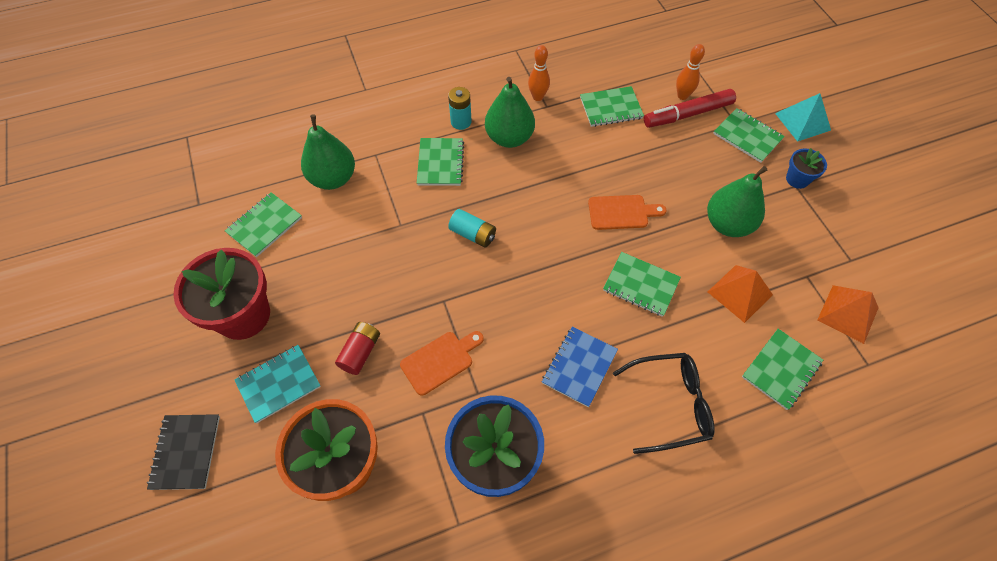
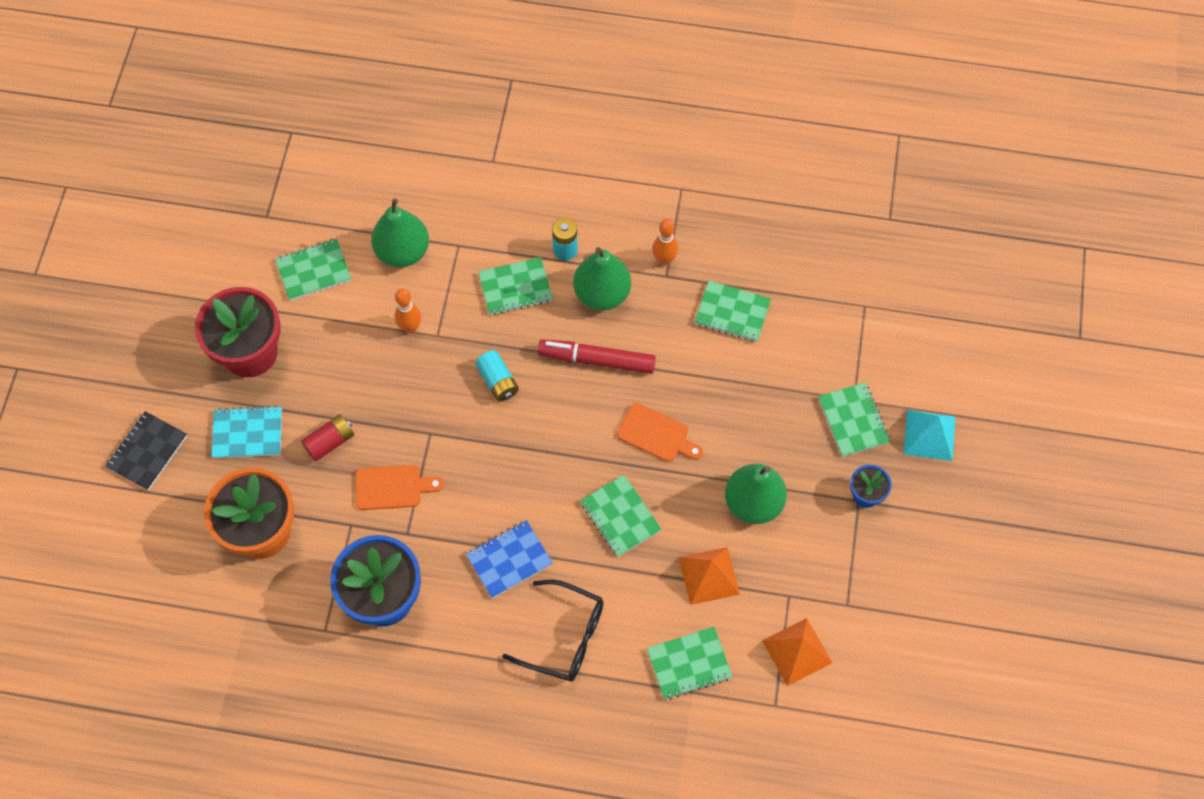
camera: 30 degrees right, 5 degrees up
(440, 163) = (515, 287): green notebook -> green notebook turned 45 degrees clockwise
(682, 96) = (821, 337): orange bowling pin -> orange bowling pin (410, 327)
(687, 114) = (809, 362): red marker -> red marker (597, 360)

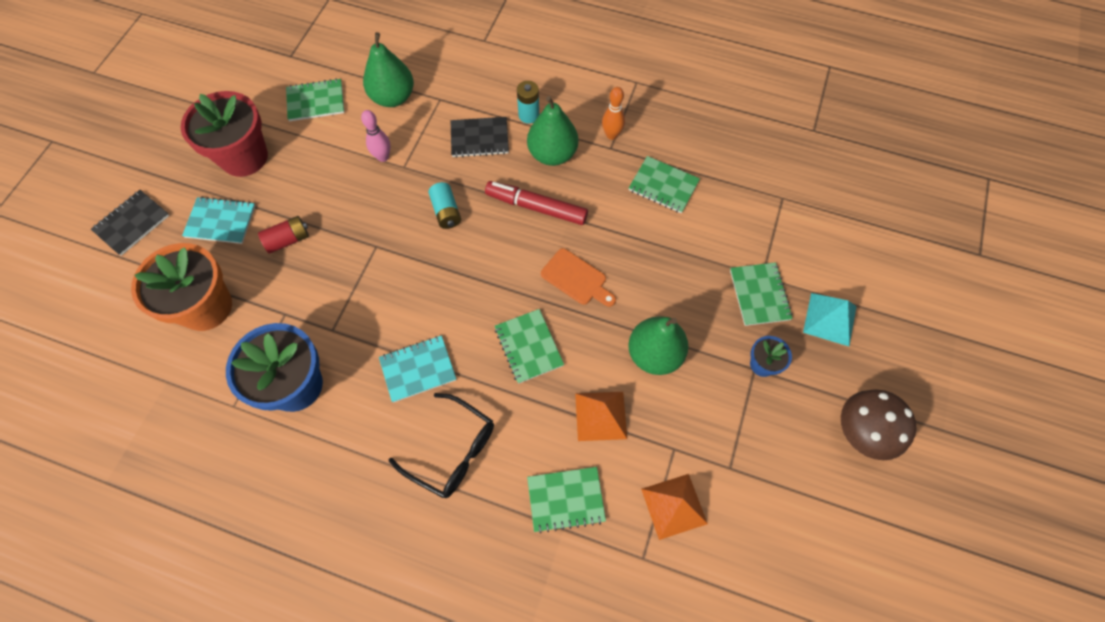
camera: 10 degrees right, 0 degrees up
(392, 487) = (331, 287): orange cutting board -> none
(410, 327) = (383, 157): orange bowling pin -> pink bowling pin
(509, 560) = (418, 369): blue notebook -> turquoise notebook
(515, 287) = (479, 138): green notebook -> black notebook
(972, 548) = (861, 433): none -> brown mushroom

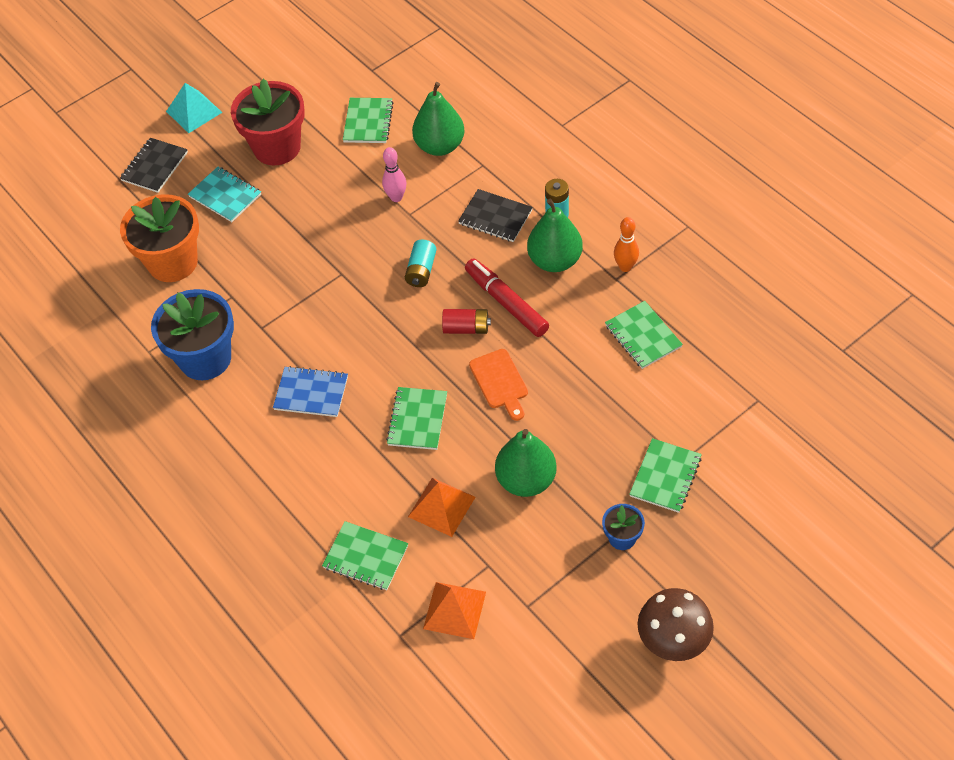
camera: 35 degrees right, 10 degrees down
(132, 223) = (154, 166): black notebook -> black notebook turned 45 degrees counterclockwise
(288, 240) = (271, 235): red battery -> red battery (466, 328)
(316, 101) = (368, 122): green notebook -> green notebook turned 75 degrees clockwise
(418, 369) = (311, 393): turquoise notebook -> blue notebook
(452, 451) = (297, 472): black glasses -> none
(830, 319) = (720, 531): turquoise pyramid -> turquoise pyramid (194, 112)

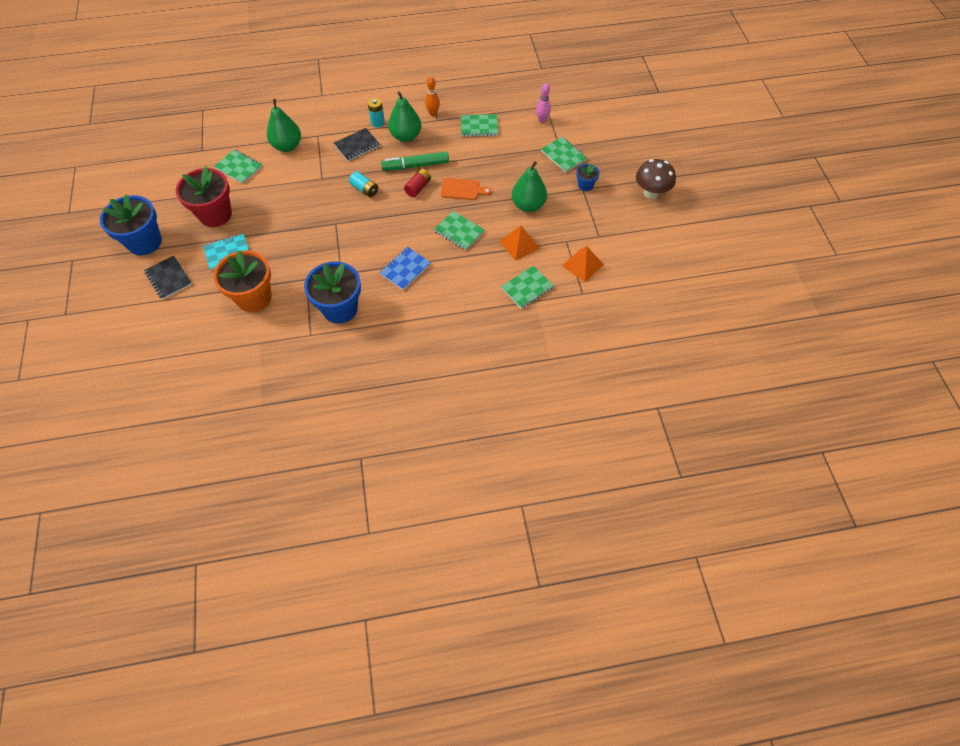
camera: 65 degrees left, 5 degrees up
(194, 112) = (144, 242): turquoise pyramid -> blue flower pot
(396, 197) = (305, 178): pink bowling pin -> pink bowling pin (542, 120)
(506, 302) = (415, 165): red marker -> green marker

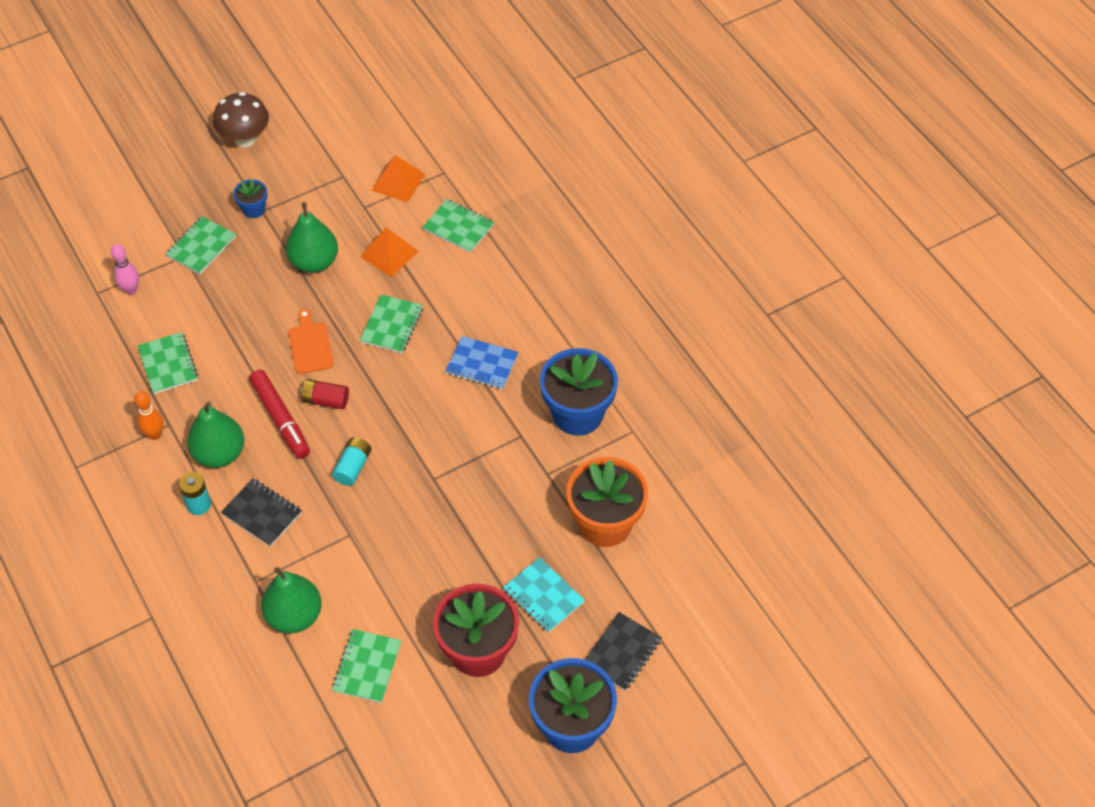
camera: 110 degrees left, 5 degrees down
(415, 165) = (280, 419): green marker -> red marker

